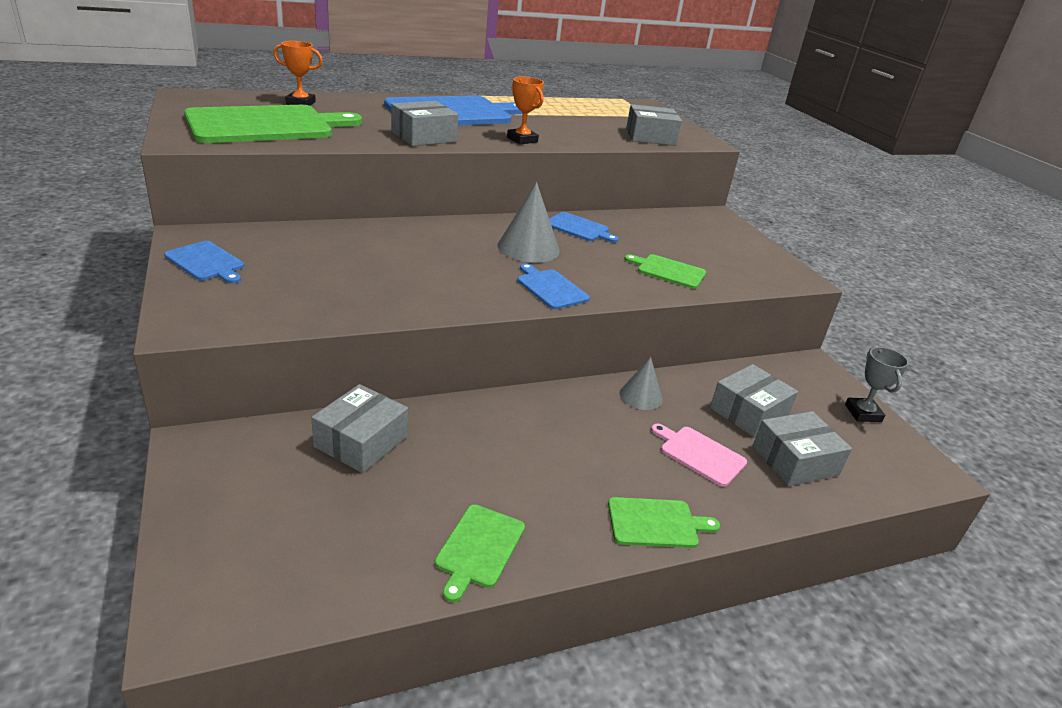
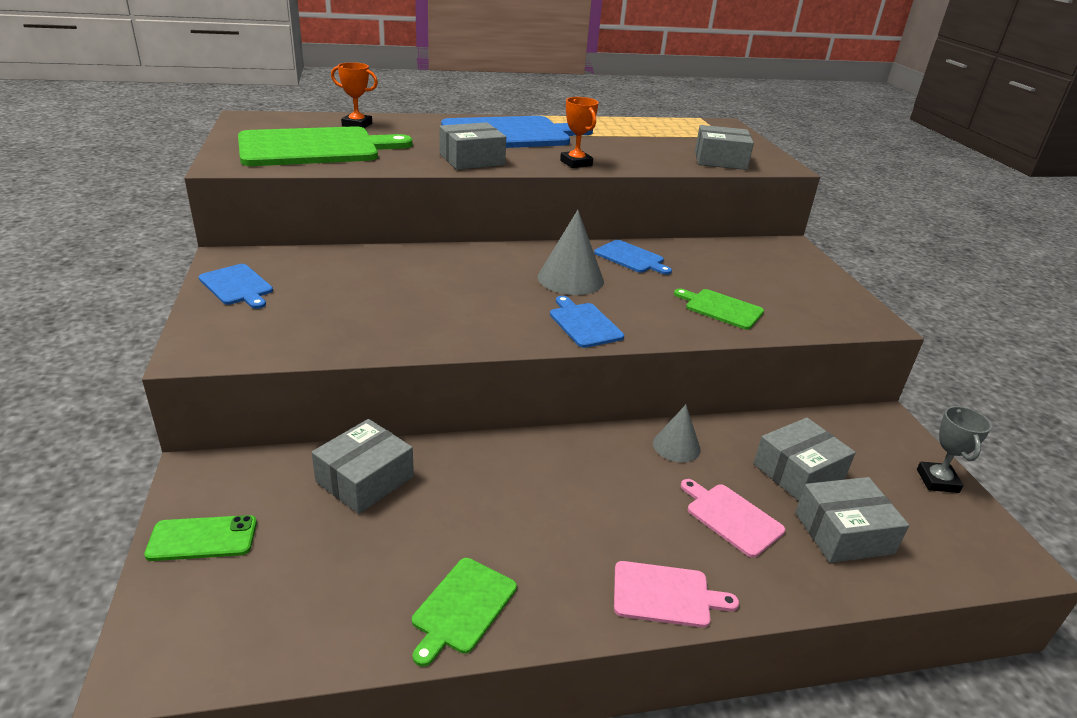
camera: 10 degrees right, 0 degrees up
(213, 506) = (202, 538): none -> green phone
(656, 523) = (666, 595): green cutting board -> pink cutting board

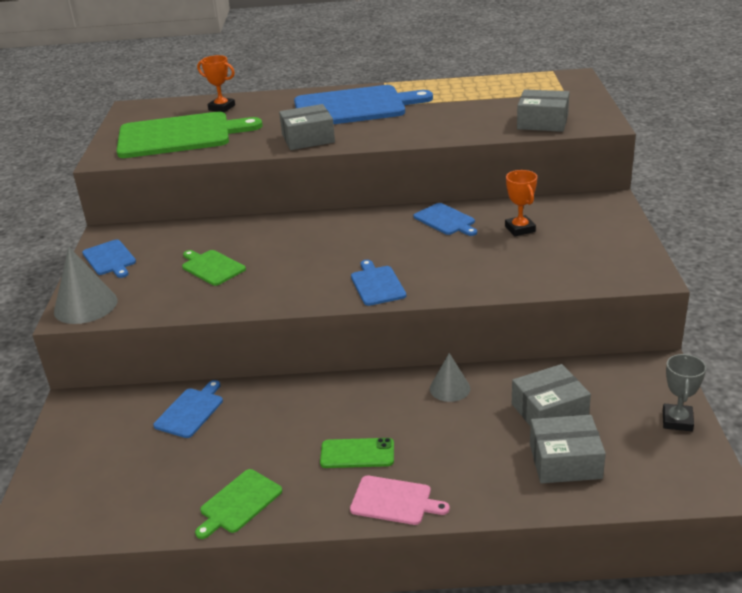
camera: 15 degrees right, 0 degrees up
(202, 538) = (69, 450): green phone -> green phone (357, 454)
(365, 479) = (190, 411): grey box -> blue cutting board
(570, 279) = (382, 243): grey cone -> grey cone (85, 305)
(576, 163) = (400, 135): orange trophy -> orange trophy (520, 229)
(721, 308) = (506, 267): green cutting board -> green cutting board (212, 267)
(731, 517) = (472, 446): pink cutting board -> none

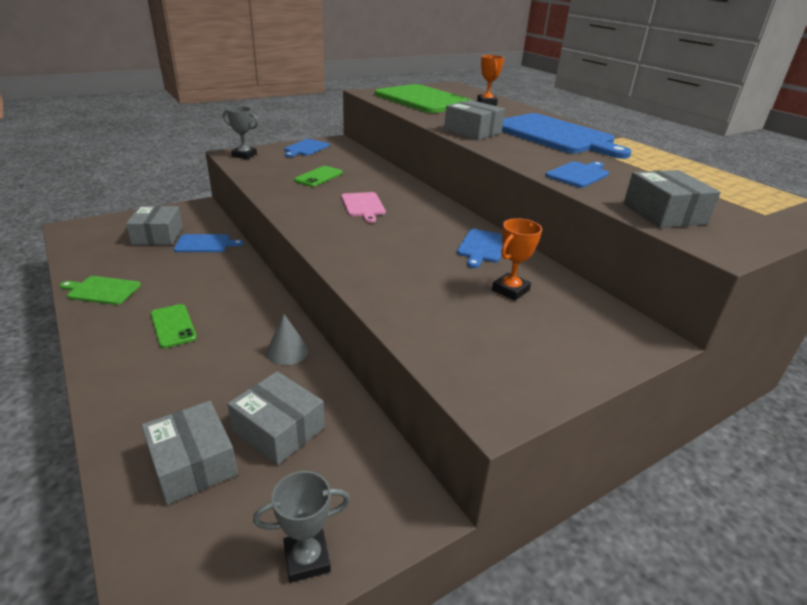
camera: 55 degrees right, 0 degrees up
(85, 305) = (244, 155): grey cone -> grey trophy
(130, 448) = (158, 235): none -> grey box
(212, 267) = (318, 177): green cutting board -> green phone
(377, 284) = (340, 240): blue cutting board -> blue cutting board (578, 174)
(394, 501) = (111, 362): pink cutting board -> pink cutting board (363, 206)

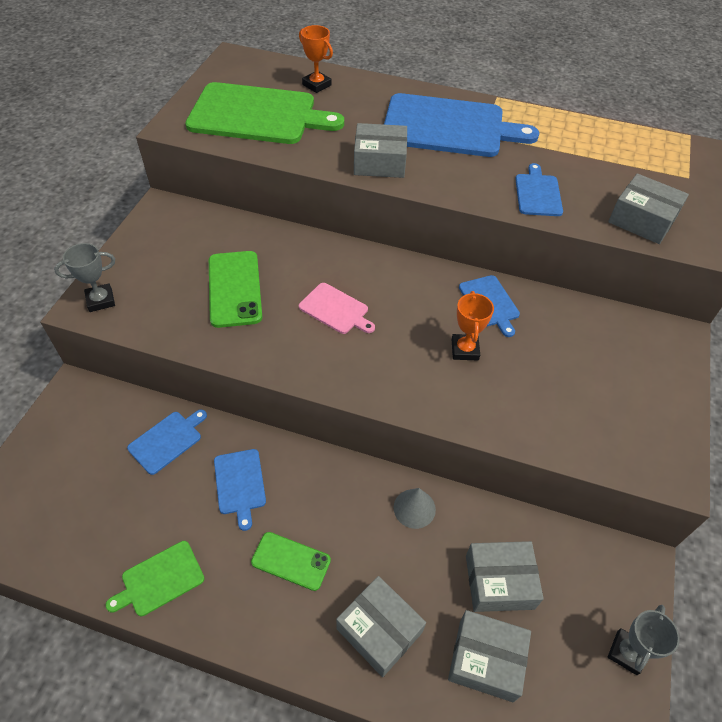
camera: 40 degrees left, 20 degrees up
(158, 235) = (98, 466): grey box -> grey box (379, 630)
(306, 148) = (149, 242): blue cutting board -> blue cutting board (240, 484)
(318, 177) = (234, 289): green phone -> green phone, size x1.53
(510, 290) = (562, 345): orange trophy -> orange trophy (465, 350)

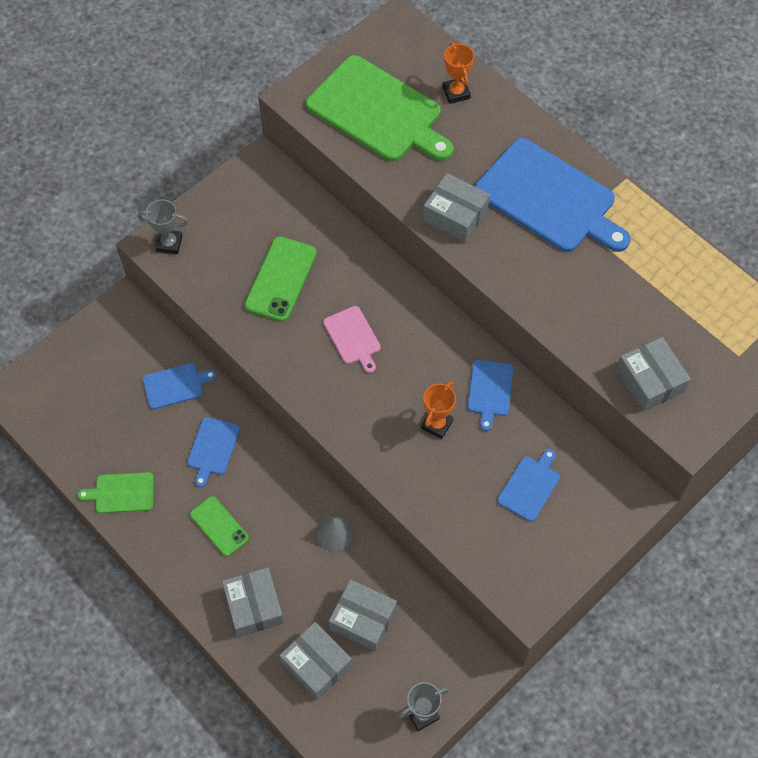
camera: 30 degrees right, 10 degrees up
(538, 193) = (576, 311): blue cutting board -> blue cutting board (530, 486)

